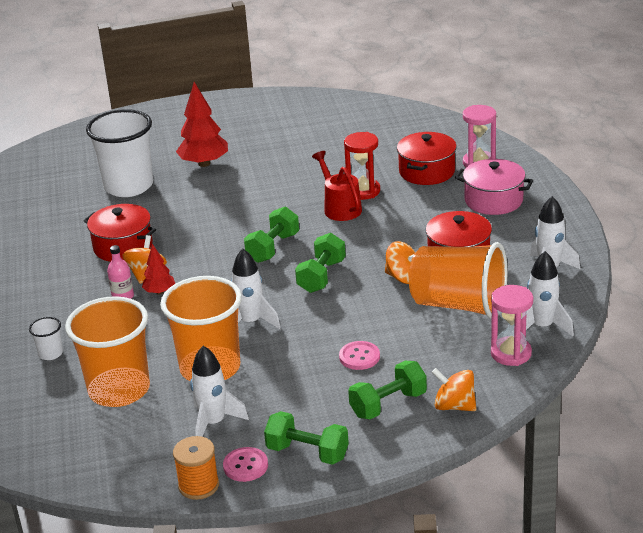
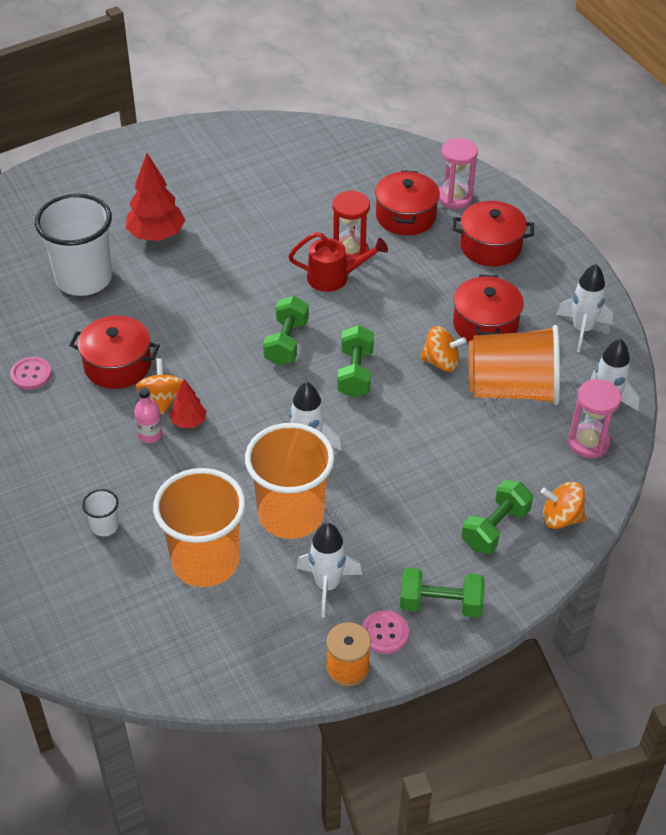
camera: 20 degrees left, 15 degrees up
(340, 207) = (334, 277): red watering can -> red watering can turned 135 degrees clockwise
(359, 357) = (440, 473): pink button -> pink button (31, 374)
(493, 200) = (490, 247): pink pot -> red pot

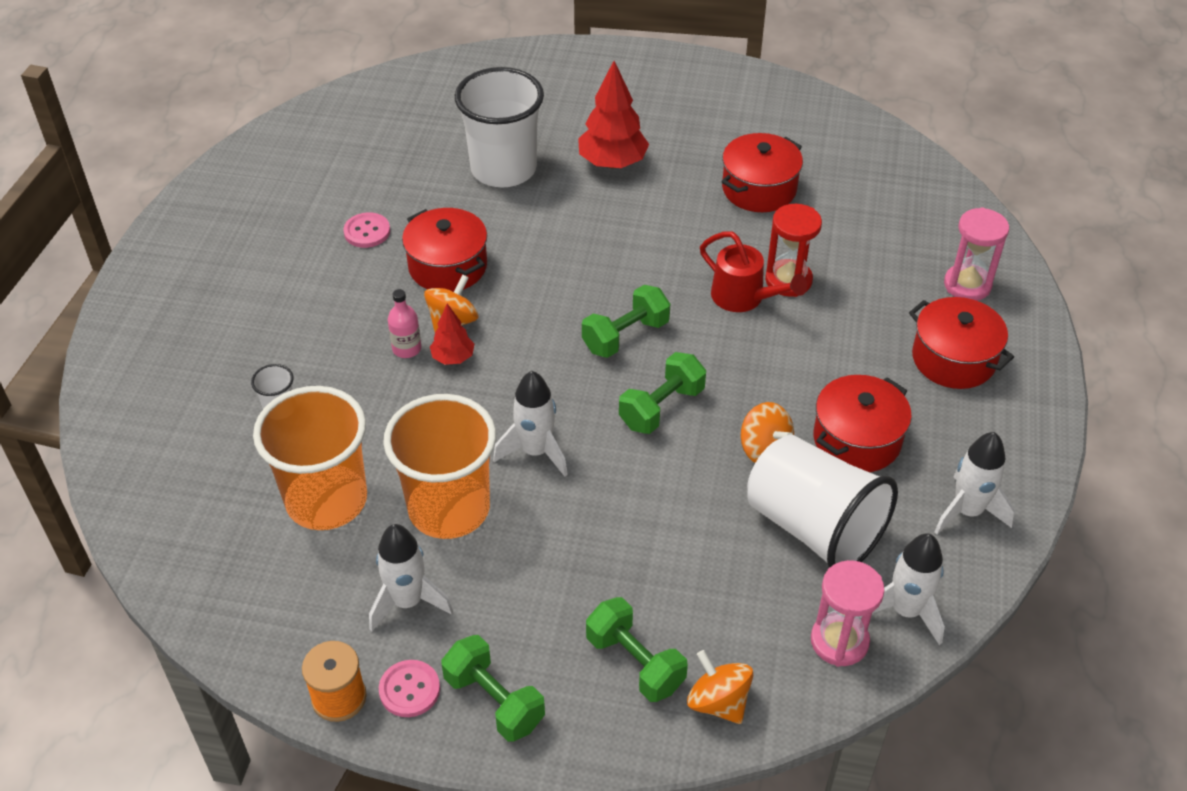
camera: 40 degrees right, 0 degrees up
(405, 216) = (889, 276): red pot -> red pot (759, 189)
(495, 528) = (635, 662): green dumbbell -> green dumbbell turned 60 degrees clockwise
(512, 389) = (813, 527): orange cup -> white cup

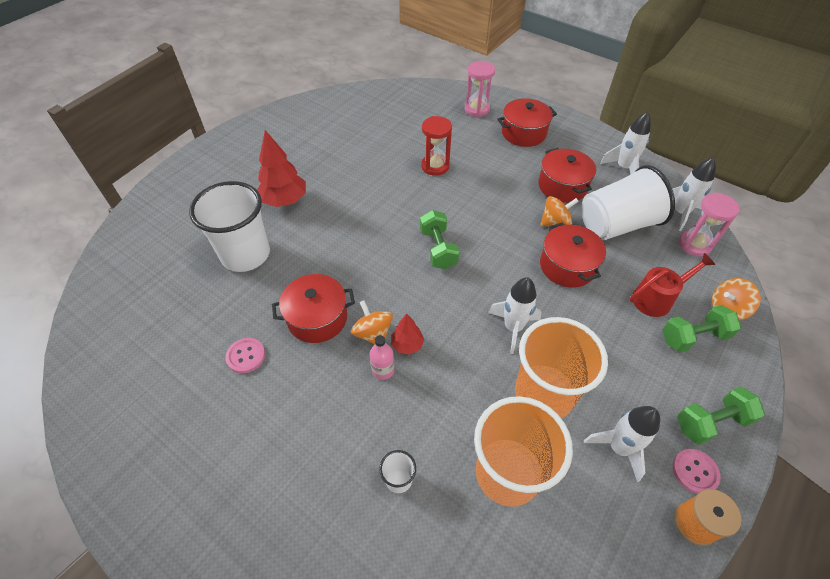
camera: 65 degrees left, 5 degrees up
(661, 407) = (504, 254): green dumbbell -> none
(744, 298) = (437, 188): red watering can -> red watering can (657, 298)
(759, 189) = (356, 150): red pot -> red pot (567, 266)

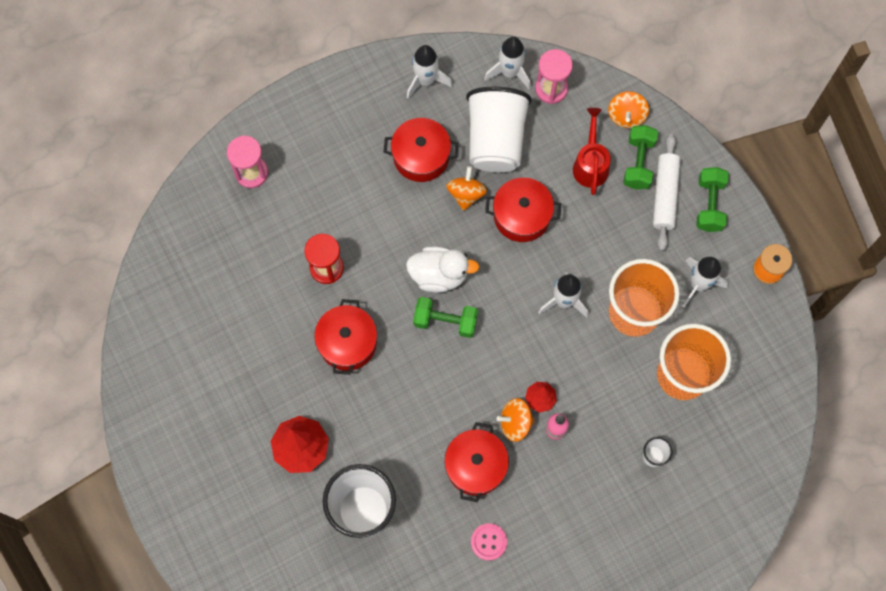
camera: 65 degrees left, 20 degrees up
(475, 231) = (439, 275): none -> white duck
(523, 133) = (320, 146): red pot -> red pot (347, 343)
(683, 374) = (665, 195): none -> white rolling pin
(695, 472) = (737, 244): pink button -> none

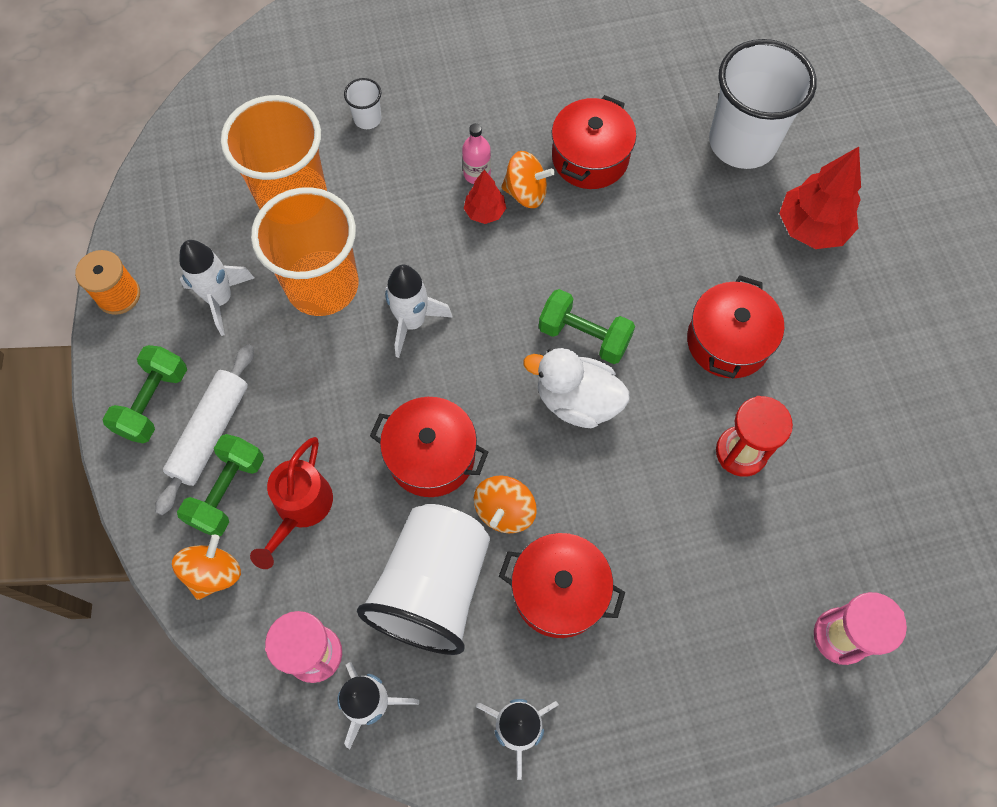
camera: 165 degrees left, 5 degrees down
(488, 542) = (596, 78): pink button -> none

